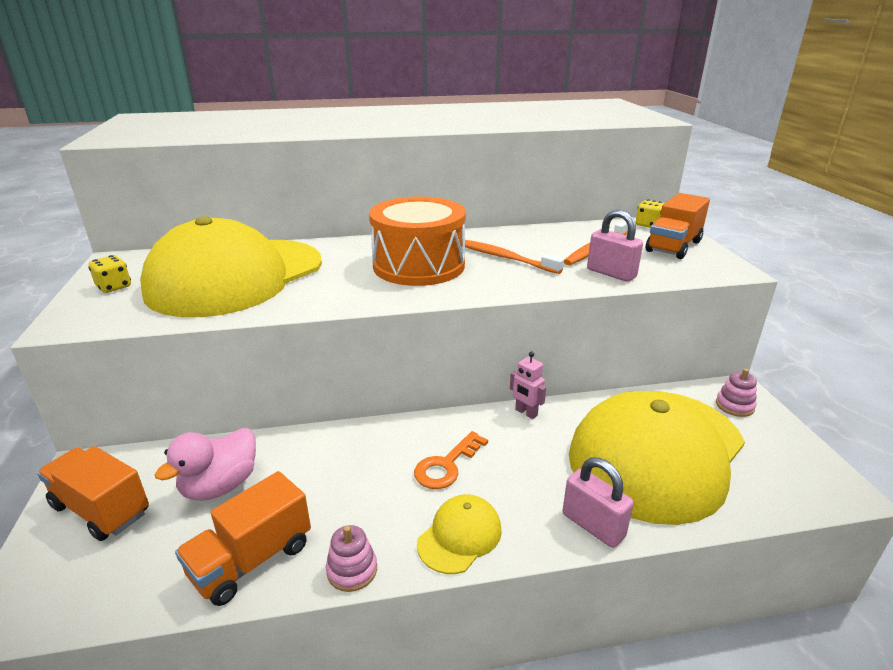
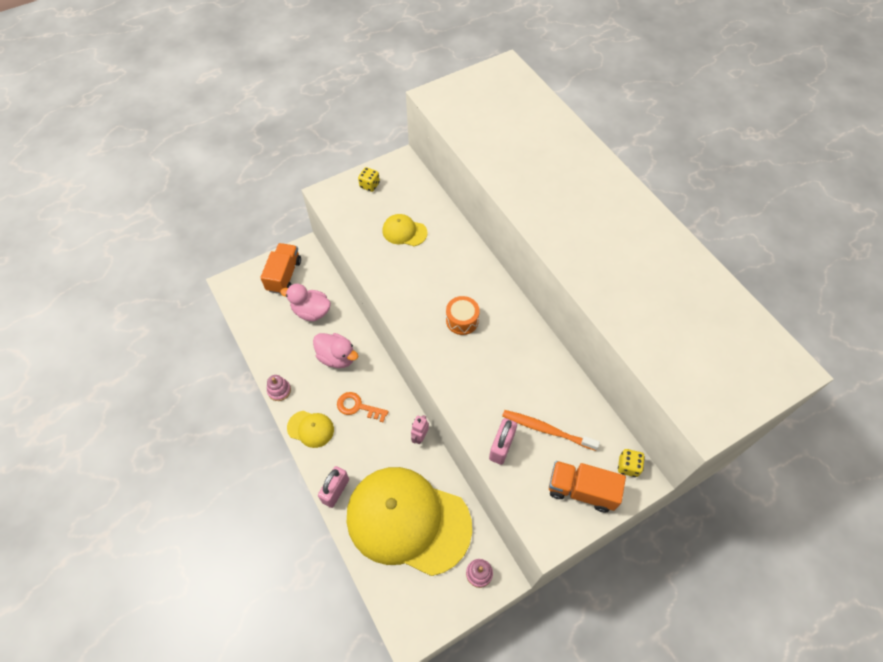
camera: 70 degrees right, 30 degrees up
(236, 277) = (404, 232): yellow cap -> yellow cap, size x0.40
(252, 560) = (274, 349): orange truck -> none
(339, 471) = (337, 357): none -> pink duck
(419, 265) = (462, 320): orange drum -> orange drum, size x0.50
(503, 257) = (499, 368): orange toothbrush -> none

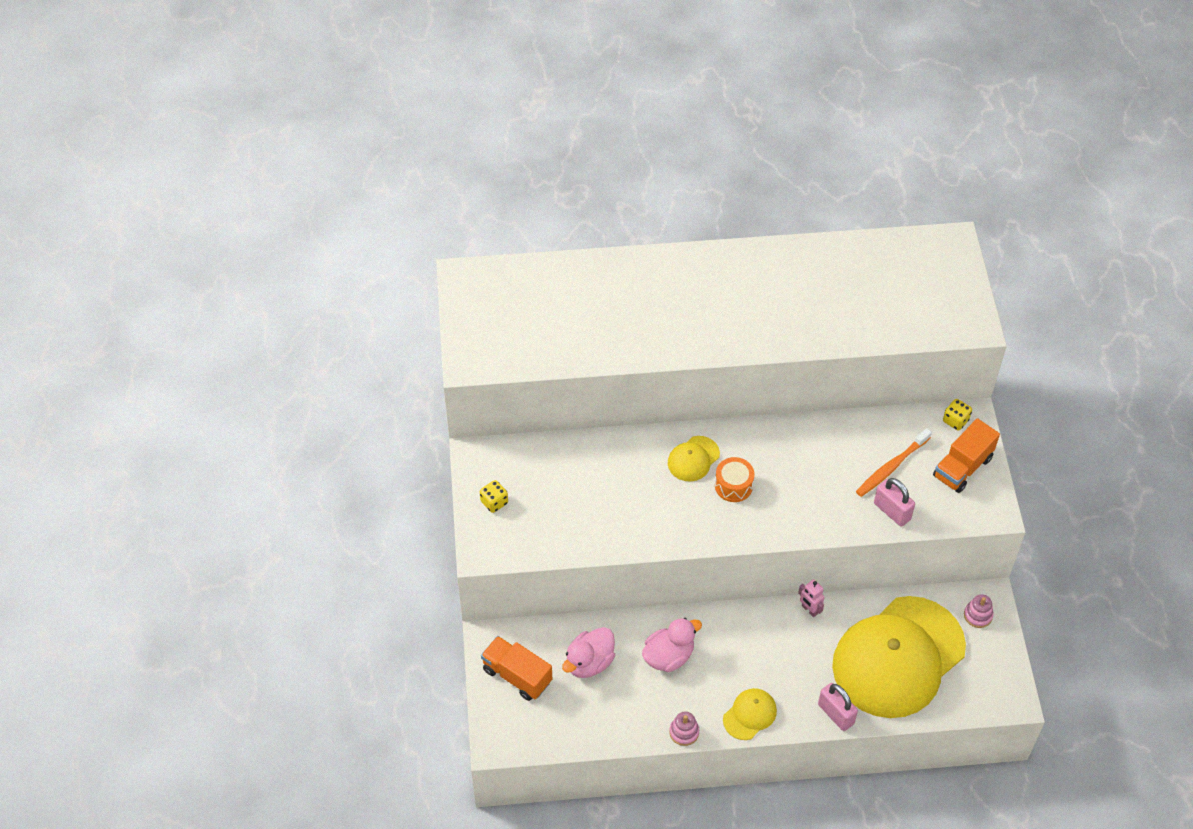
camera: 65 degrees left, 5 degrees down
(358, 407) = (744, 657): orange key -> none
(404, 232) = (585, 493): yellow cap -> yellow cap (693, 459)

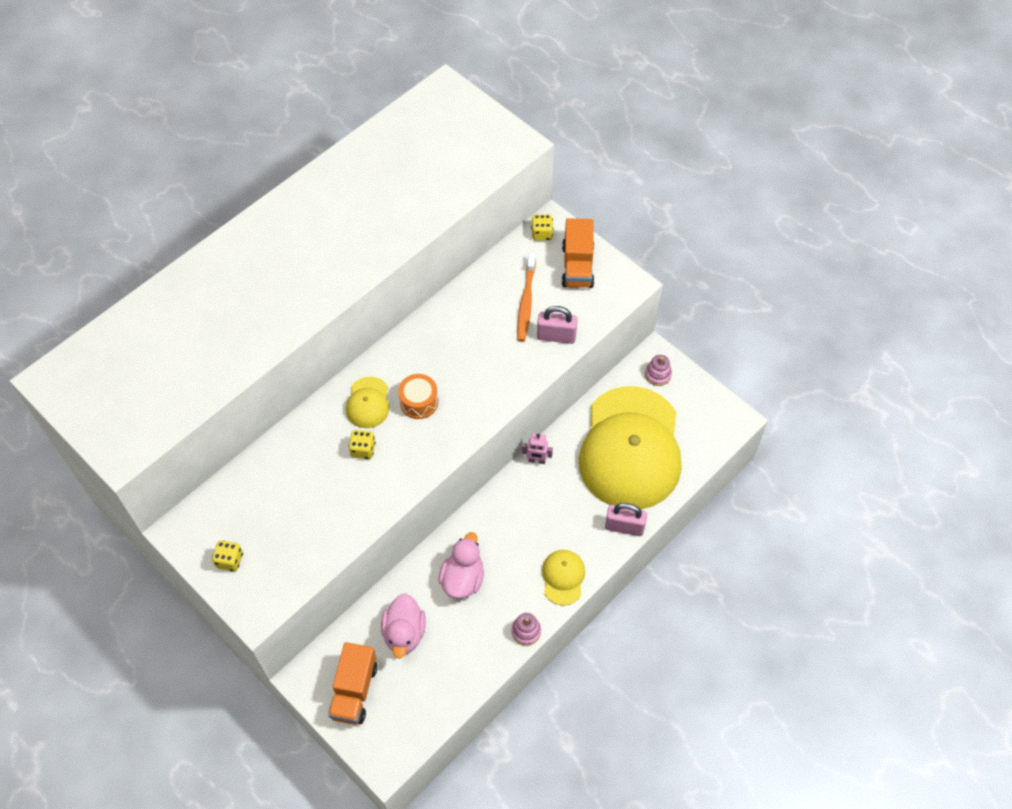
camera: 40 degrees left, 5 degrees up
(517, 675) = (354, 691): orange truck -> orange truck turned 75 degrees counterclockwise
(659, 491) = (363, 450): none -> yellow dice

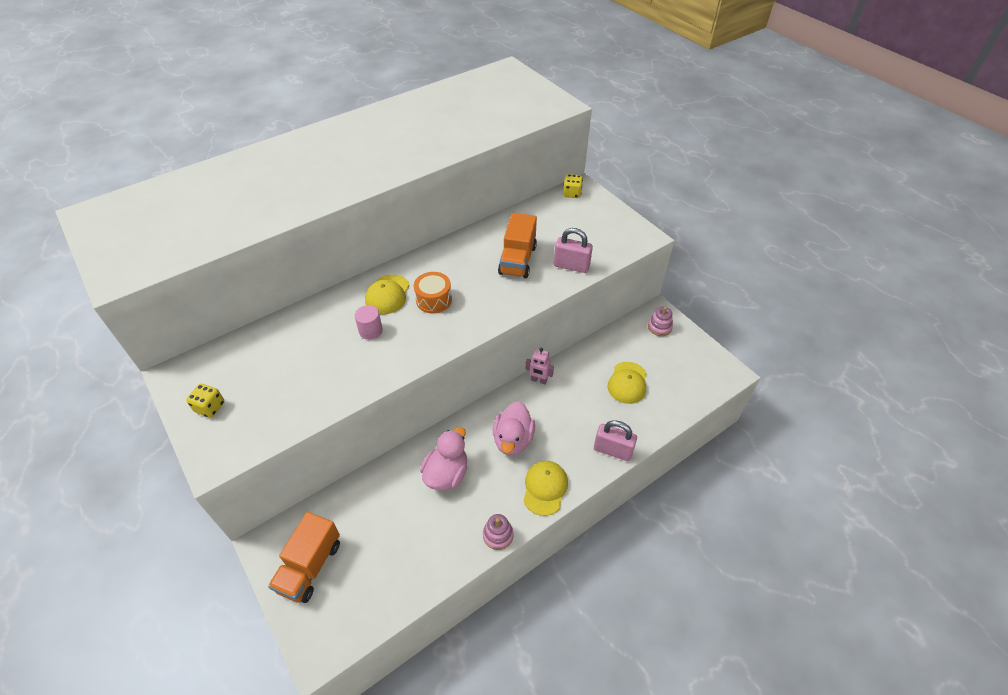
camera: 10 degrees right, 10 degrees down
(363, 450) = (370, 331): yellow dice -> pink cylinder
(404, 633) = (376, 516): pink duck -> pink duck (513, 440)
(526, 302) = (549, 238): orange toothbrush -> none
(577, 266) = (599, 218): orange truck -> orange truck (517, 260)
(630, 448) = (627, 383): yellow cap -> yellow cap, size x0.40

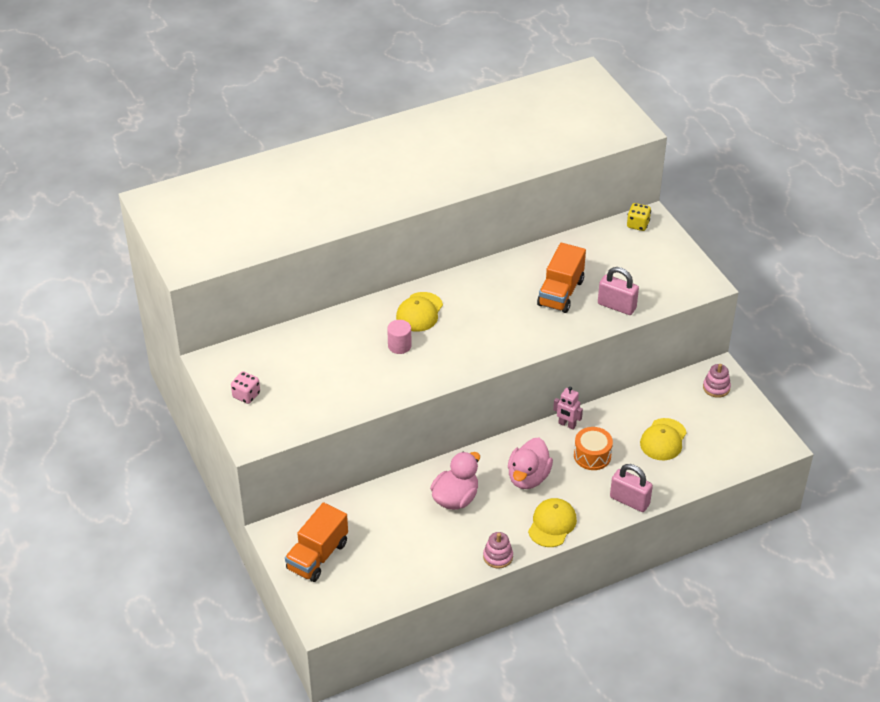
camera: 10 degrees right, 5 degrees down
(210, 407) = (246, 395): yellow dice -> pink dice
(434, 300) = (466, 323): orange drum -> orange drum (592, 456)

